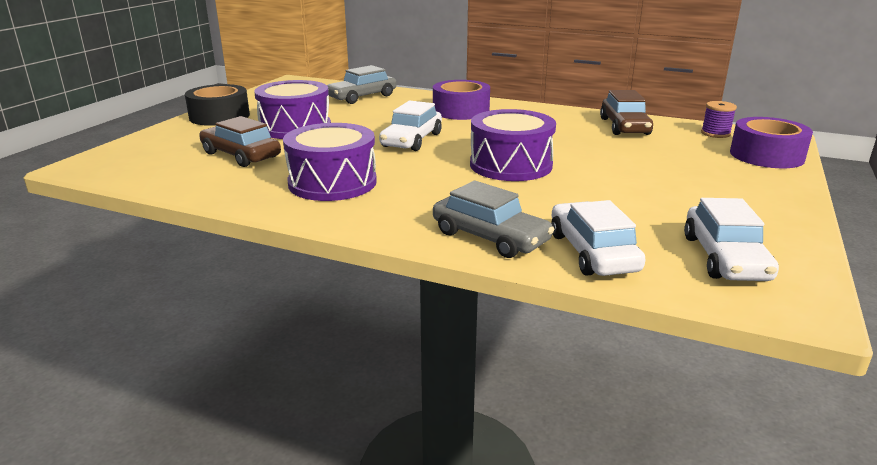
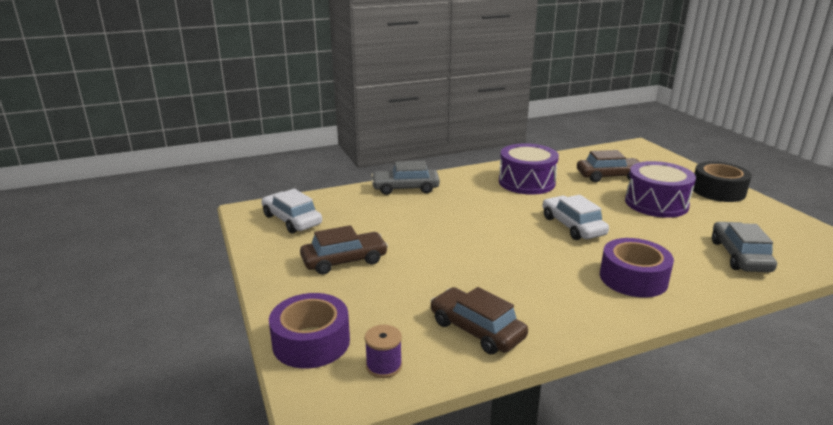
camera: 135 degrees right, 0 degrees up
(510, 165) = (475, 233): purple drum -> none
(592, 252) = (353, 199): white car -> none
(687, 190) = (344, 261): none -> brown car

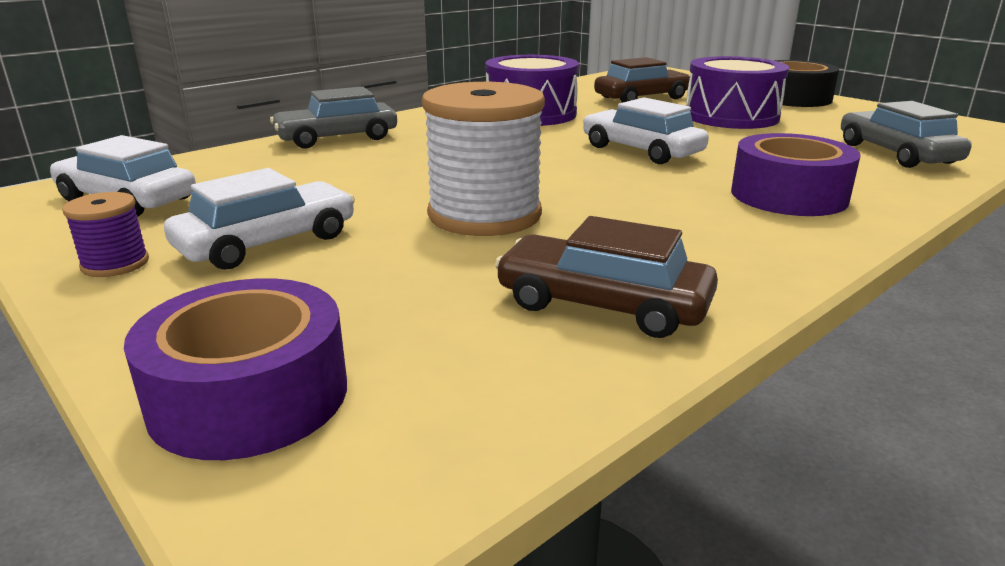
camera: 20 degrees left, 0 degrees up
(344, 261) = (267, 242): brown car -> white car
(384, 366) = (453, 407): purple spool -> purple spool (115, 264)
(453, 261) = (484, 215): none -> white spool

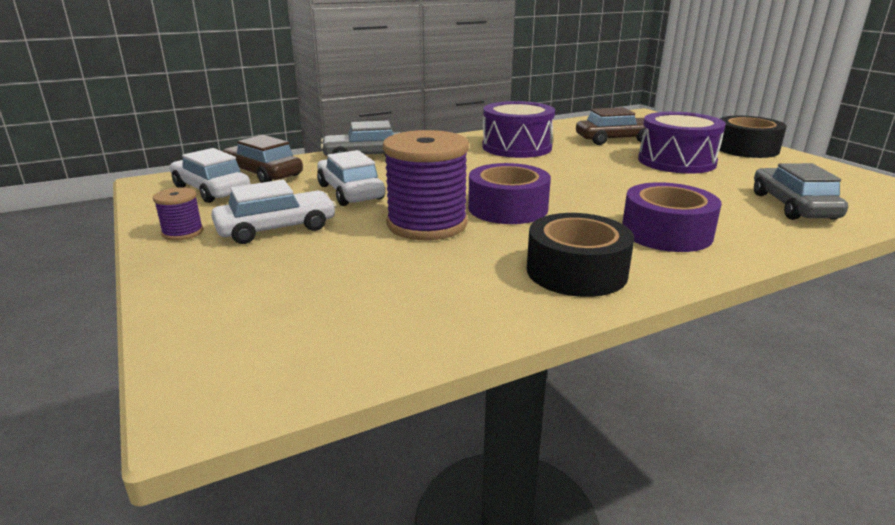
camera: 15 degrees right, 0 degrees up
(249, 395) = (212, 324): purple tape -> purple tape (507, 208)
(484, 215) = (427, 224): white spool -> purple spool
(603, 304) = (461, 297): brown car -> brown car (263, 174)
(641, 150) = (579, 184): white car -> white car (350, 192)
(723, 252) = (576, 271): none -> black tape

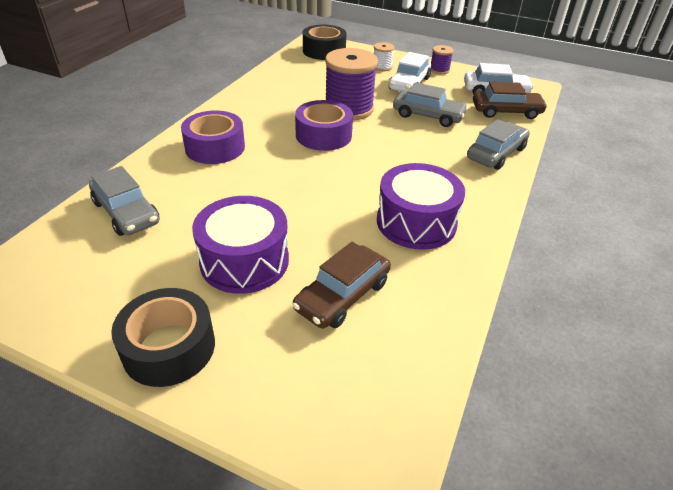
camera: 140 degrees right, 15 degrees up
(243, 266) = (382, 67): none -> white spool
(350, 192) = (428, 116): white car -> grey car
(576, 271) = (247, 106): black tape -> black tape (324, 51)

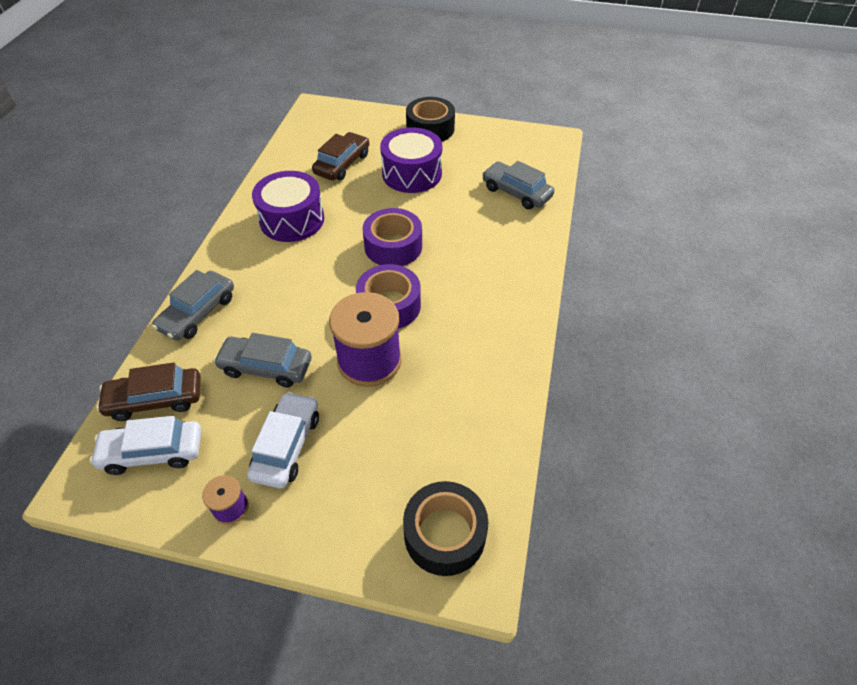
camera: 170 degrees right, 10 degrees up
(215, 147) = (492, 267): purple tape -> purple tape (393, 246)
(382, 67) = (332, 493): white spool -> none

